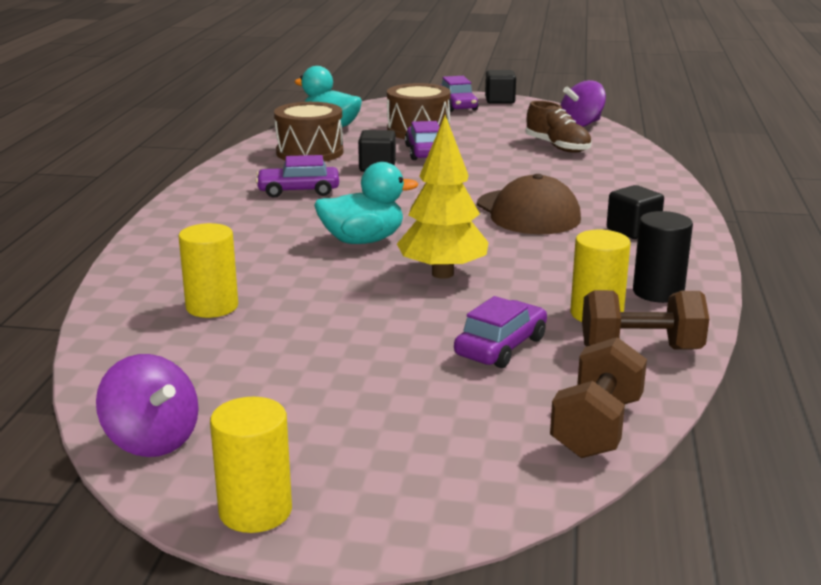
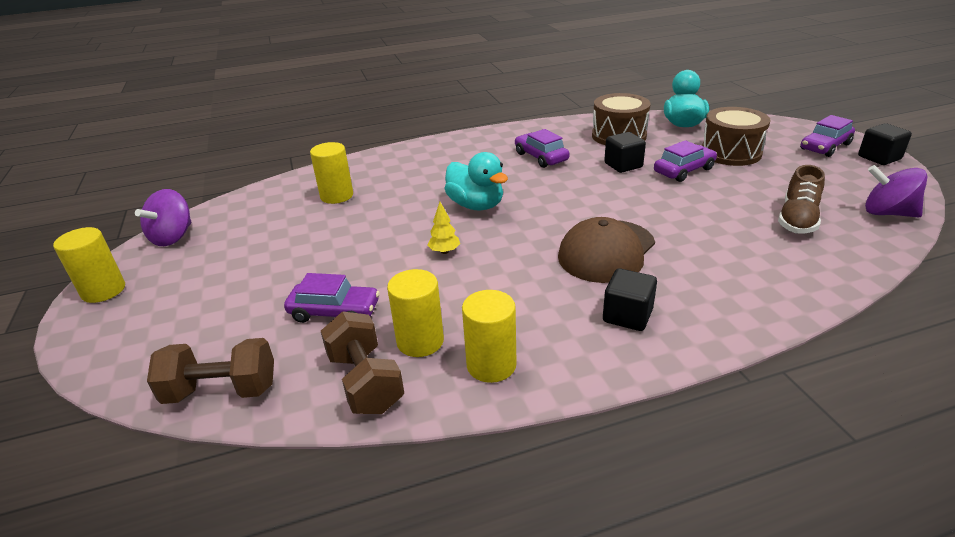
camera: 65 degrees right, 10 degrees up
(442, 274) = (444, 251): yellow tree -> yellow tree, size x0.44
(658, 292) = (491, 365): black cylinder -> yellow cylinder

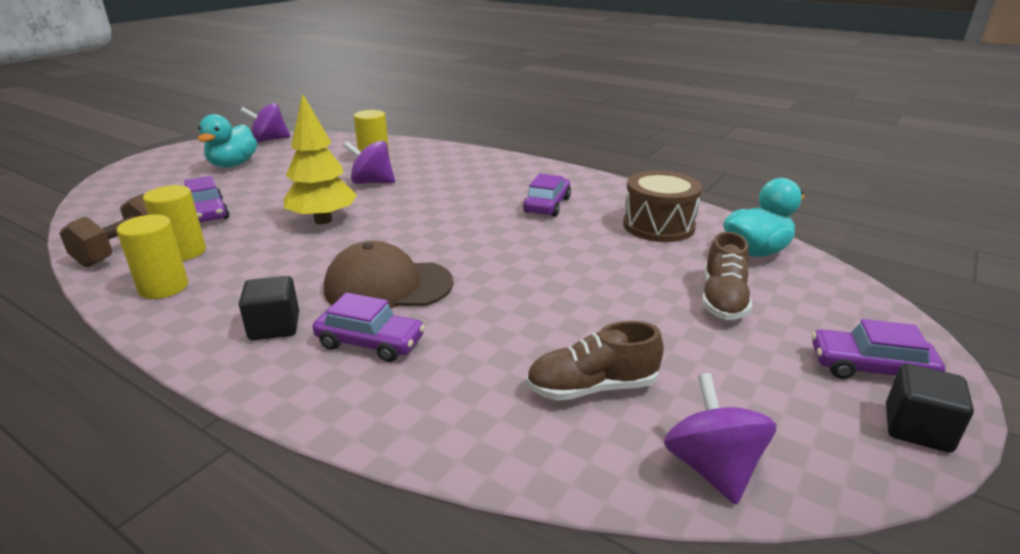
camera: 50 degrees right, 5 degrees down
(103, 291) = (193, 148): yellow cylinder -> none
(222, 391) = (99, 213): brown dumbbell -> none
(391, 210) = (372, 182): none -> purple spinning top
(444, 251) = (323, 220): yellow tree -> yellow tree, size x2.25
(476, 205) = (415, 208): turquoise duck -> turquoise duck (233, 165)
(623, 165) = (587, 246): black cube -> none
(684, 170) = (624, 282): purple car -> purple car (370, 342)
(730, 153) = (723, 299): brown drum -> brown shoe

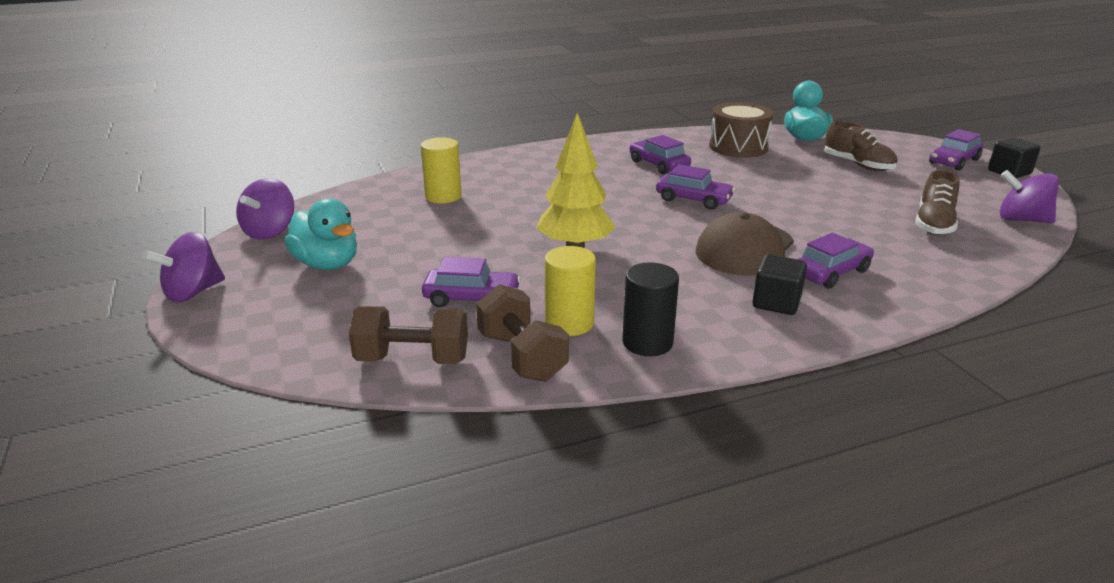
camera: 55 degrees left, 0 degrees up
(108, 221) = (413, 359): none -> brown dumbbell
(163, 287) = (647, 342): yellow cylinder -> black cylinder
(372, 182) = (507, 210): purple spinning top -> purple spinning top (193, 292)
(481, 238) = (693, 199): none -> purple car

